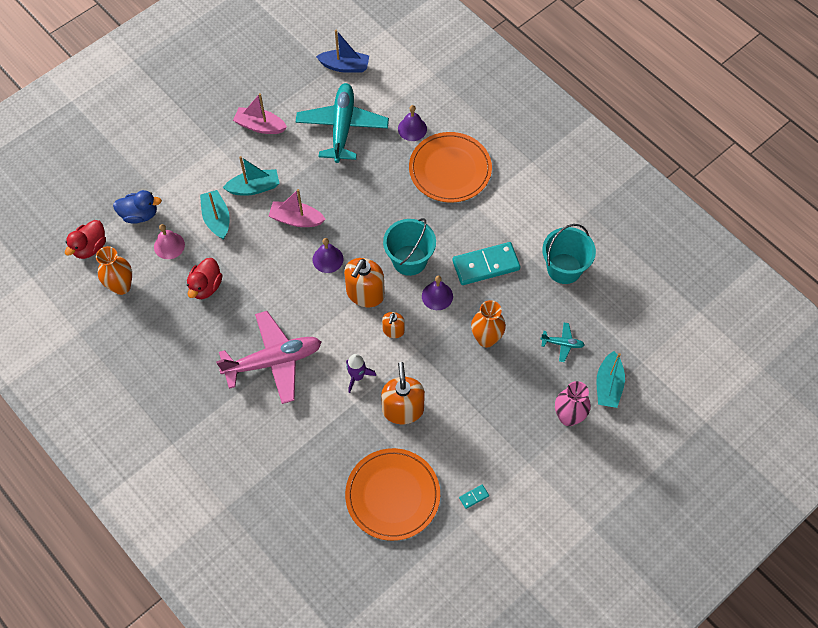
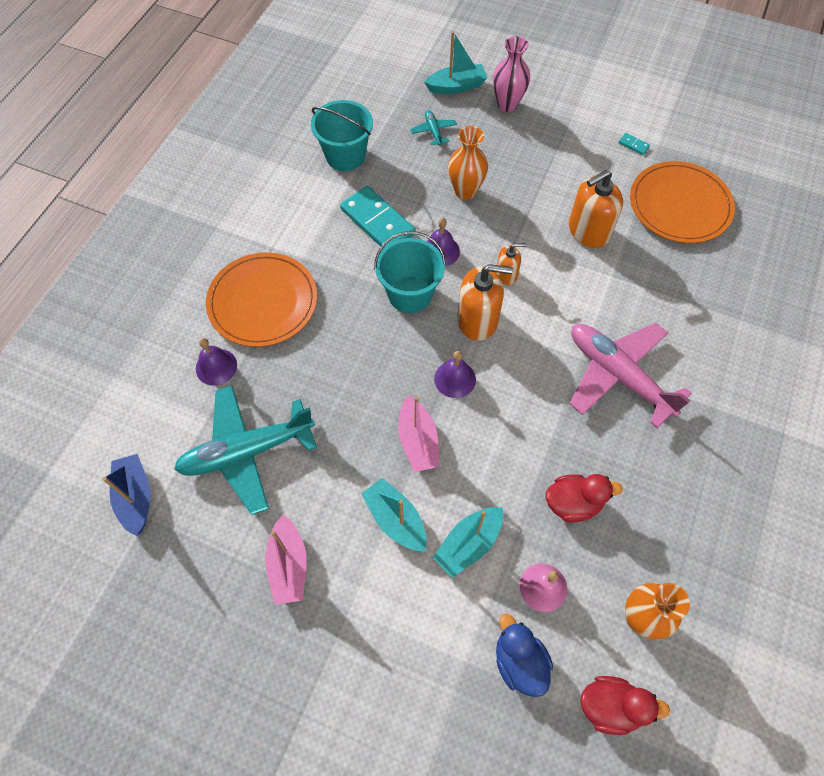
camera: 115 degrees left, 0 degrees up
(357, 376) = (581, 285): purple rocket -> none

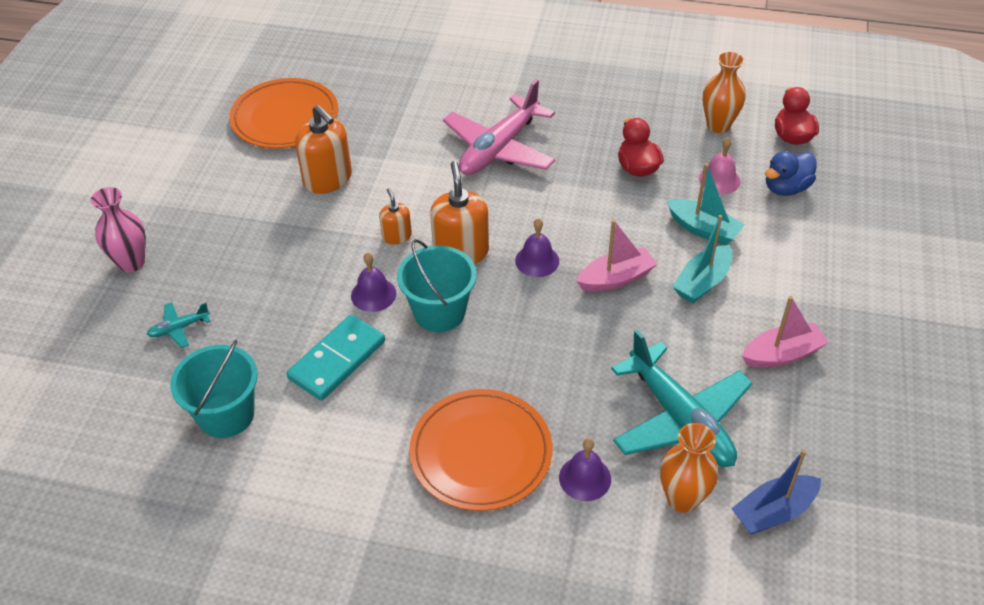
camera: 100 degrees left, 15 degrees down
(456, 86) = (95, 316): turquoise boat -> none
(465, 191) = (280, 284): orange vase -> orange vase (682, 499)
(633, 145) = (200, 153): turquoise domino -> none

